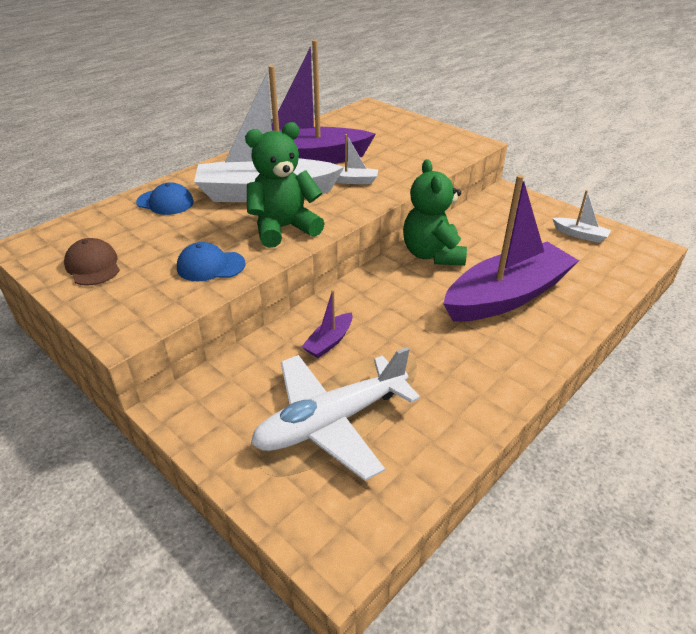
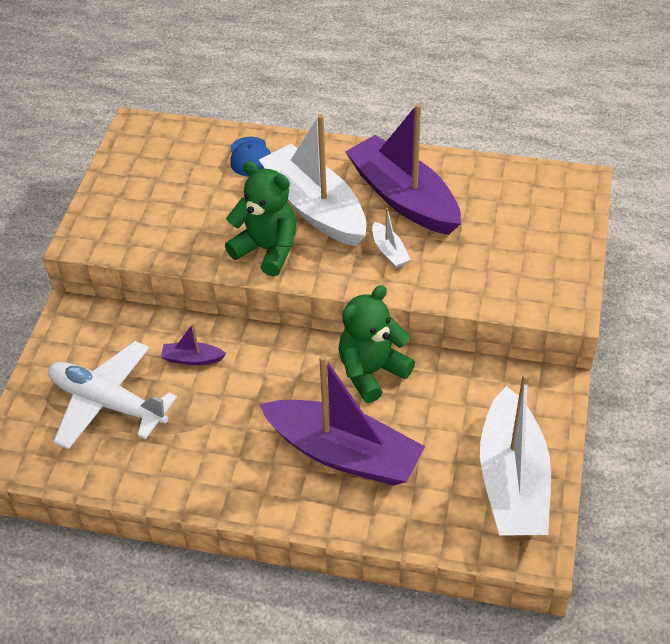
camera: 60 degrees right, 10 degrees up
(93, 266) = (137, 177): brown cap -> none
(210, 266) = (182, 238): blue cap -> none
(580, 235) = (512, 480): white boat -> white boat, size x2.47

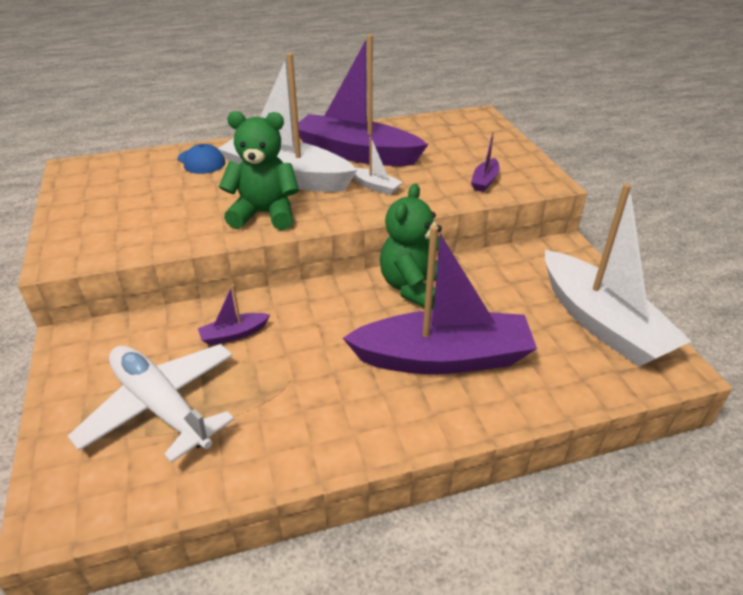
camera: 30 degrees left, 10 degrees down
(107, 403) = (161, 406): white plane -> white plane turned 45 degrees clockwise
(503, 283) = (485, 181): none -> purple boat

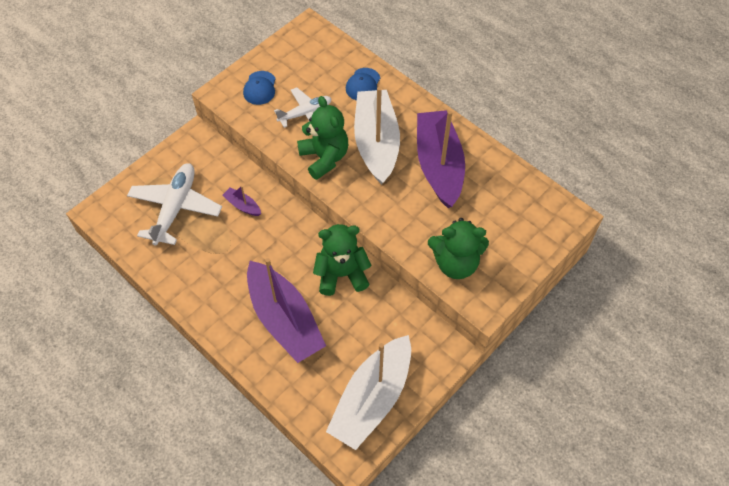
camera: 60 degrees right, 20 degrees up
(101, 226) = (260, 88): none -> blue cap
(186, 206) = (305, 113): none -> white plane
(375, 186) = (400, 200): white boat -> none
(485, 181) = (455, 263): purple boat -> green teddy bear

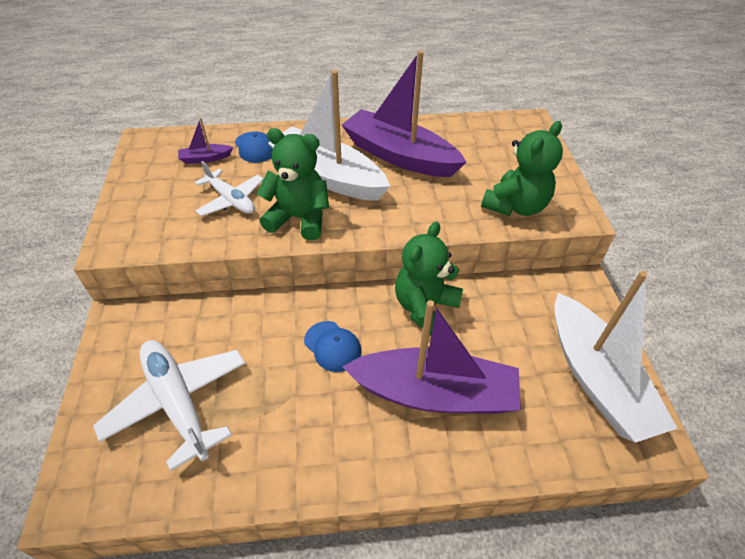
camera: 50 degrees left, 10 degrees down
(242, 205) = (253, 335): purple boat -> purple boat (205, 158)
(260, 88) = (154, 212): blue cap -> blue cap (332, 346)
(305, 113) = (231, 200): white plane -> white plane turned 120 degrees clockwise

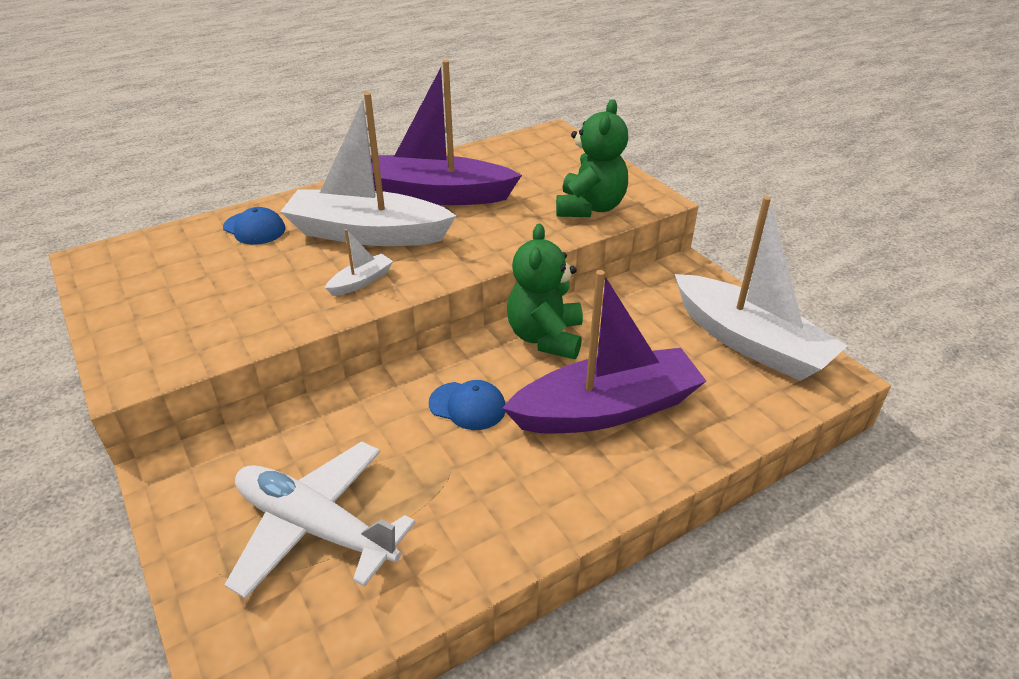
camera: 25 degrees left, 10 degrees down
(205, 158) = (195, 255): purple boat -> none
(231, 200) = (261, 287): white plane -> none
(299, 218) = (361, 281): green teddy bear -> white boat

